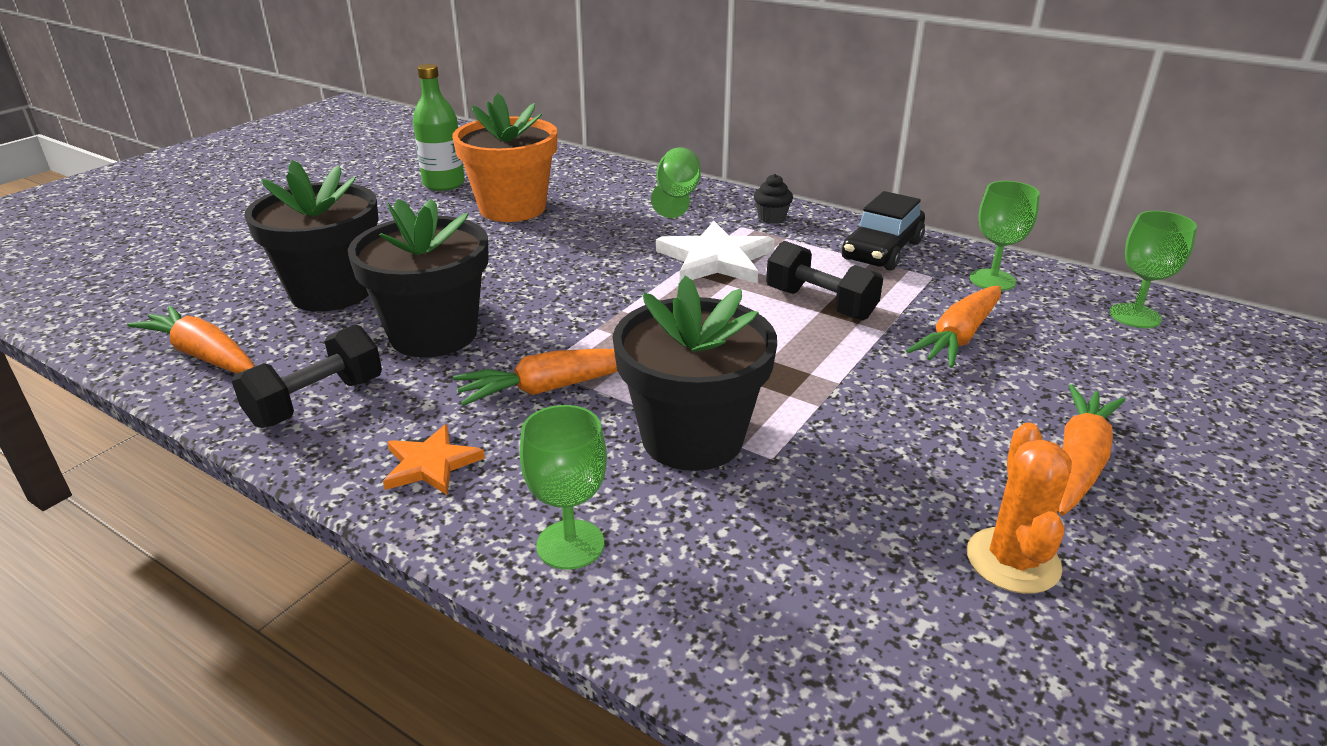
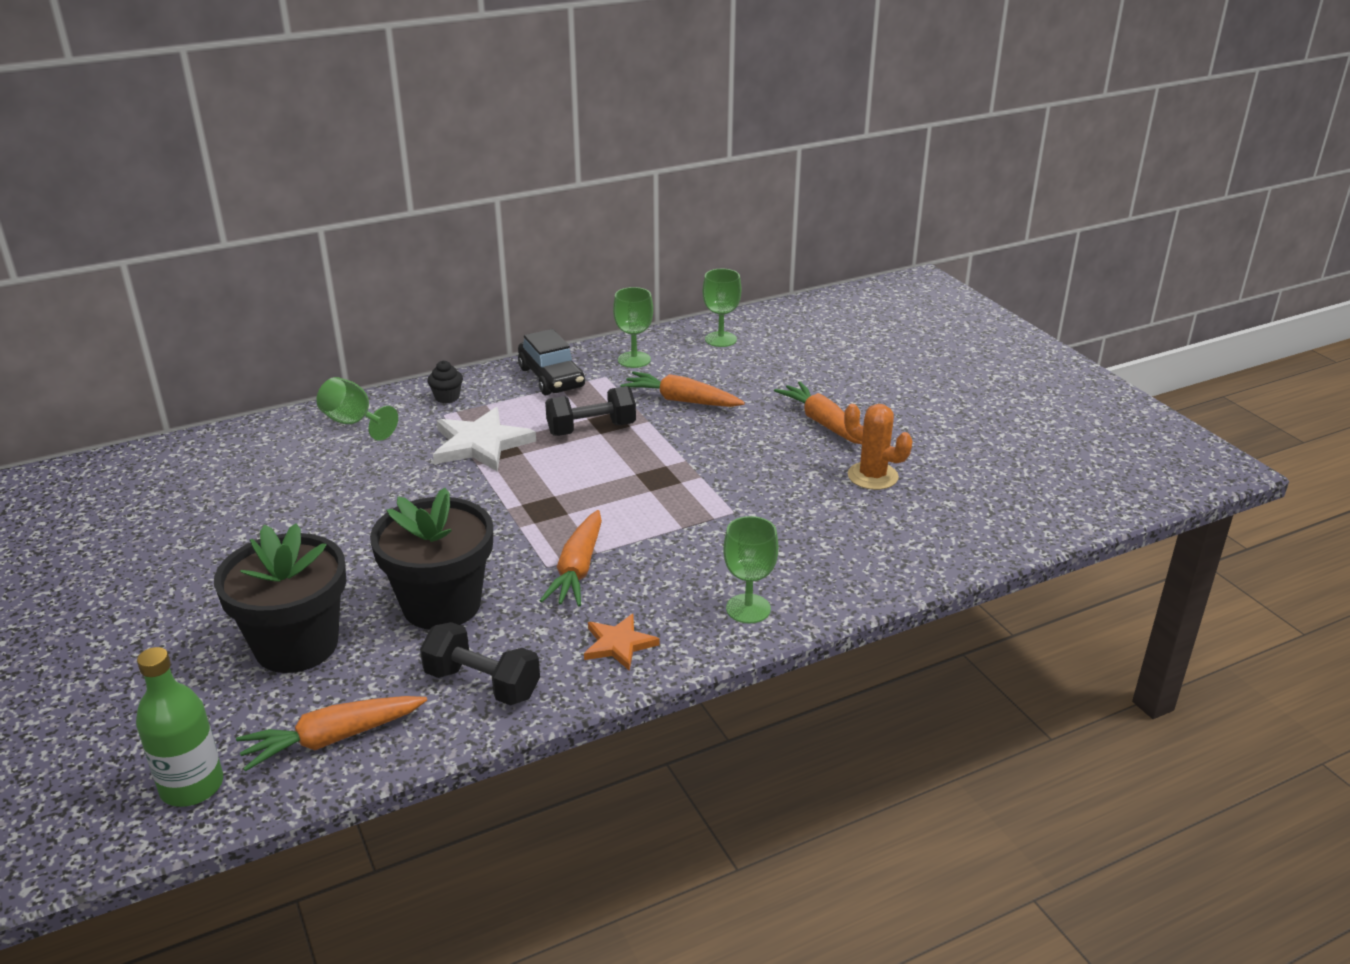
camera: 60 degrees left, 0 degrees up
(316, 402) = (482, 684): black dumbbell -> black dumbbell turned 45 degrees counterclockwise
(444, 184) = (138, 531): green bottle -> green bottle (192, 786)
(512, 208) = (255, 507): orange flower pot -> none
(692, 438) = (689, 532): black flower pot -> none
(959, 337) = (682, 400): orange carrot -> orange carrot turned 135 degrees clockwise

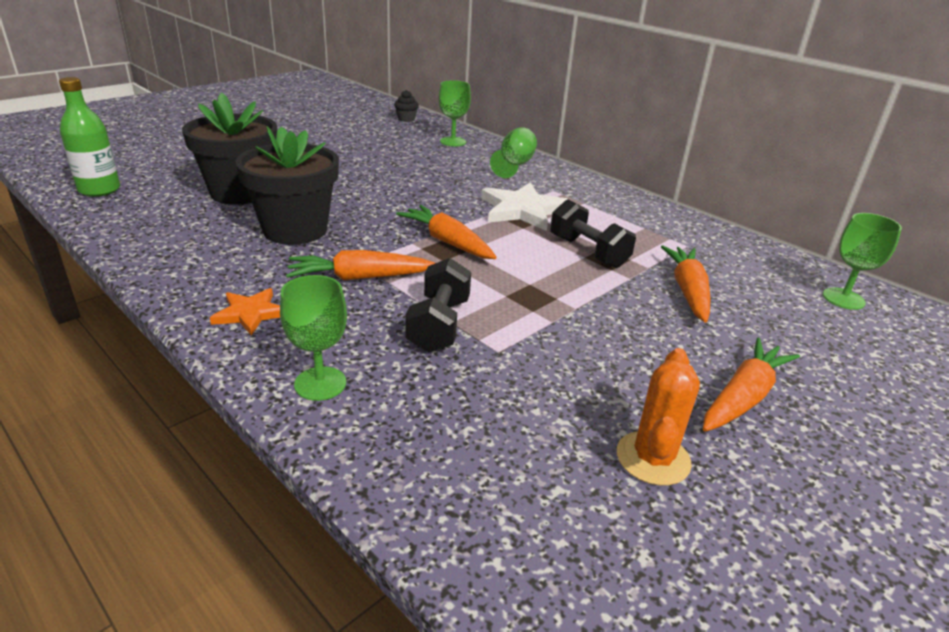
camera: 70 degrees right, 0 degrees up
(333, 739) = (136, 220): orange carrot -> orange carrot (448, 242)
(447, 397) = (579, 188): black cupcake -> black cupcake (406, 119)
(482, 684) = (194, 260): black dumbbell -> black dumbbell (439, 325)
(551, 378) = (655, 222): black car -> none
(634, 360) = (735, 255): green goblet -> green goblet (453, 141)

